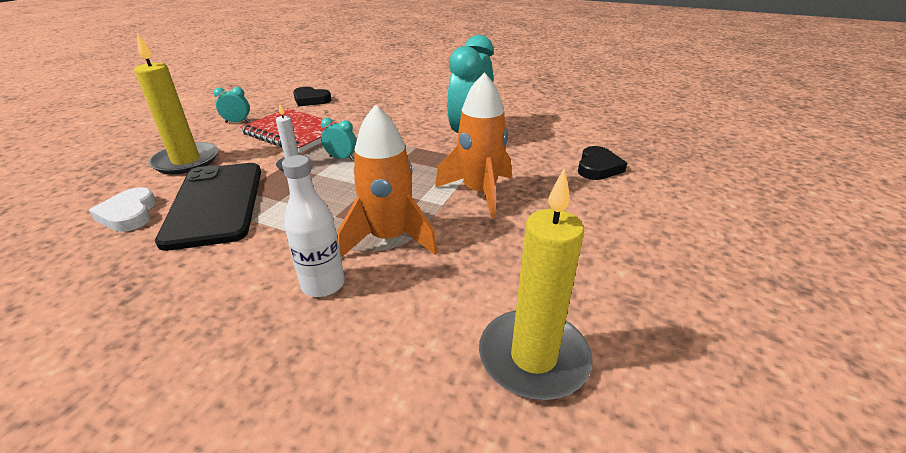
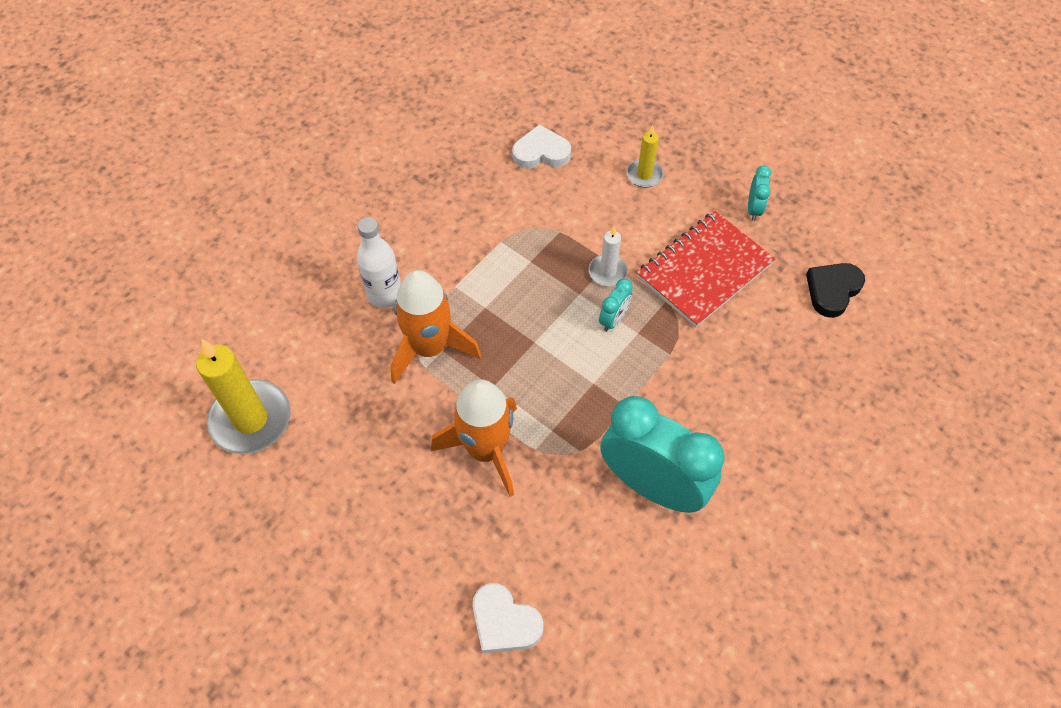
camera: 105 degrees right, 25 degrees up
(186, 161) = (644, 175): yellow candle -> yellow candle, size x0.52
(216, 204) = (540, 211): black phone -> none
(598, 167) = (504, 622): black heart -> white heart

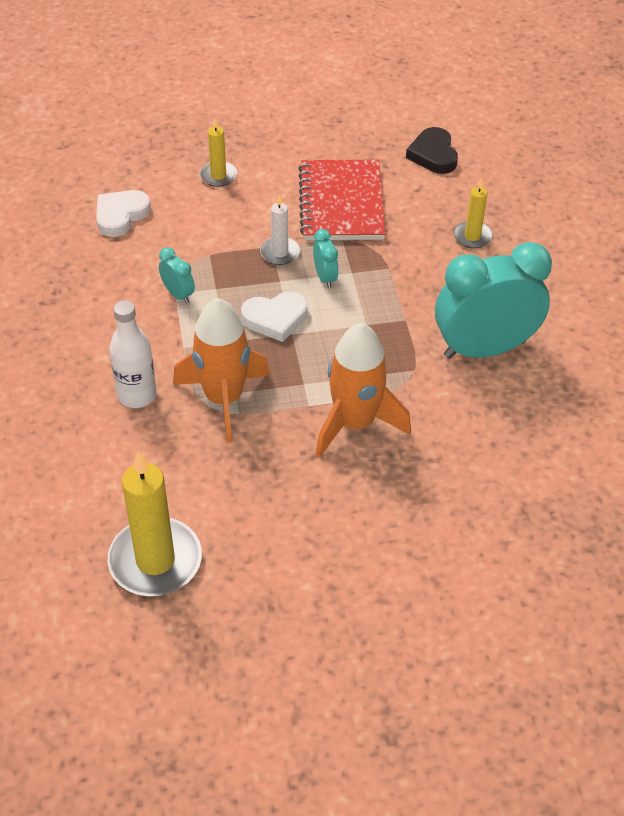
camera: 50 degrees left, 10 degrees down
(504, 622) = (510, 504): white heart -> white heart (275, 318)
(754, 209) = (321, 143): turquoise clock -> turquoise clock (178, 294)
(769, 386) = (472, 236): none -> yellow candle

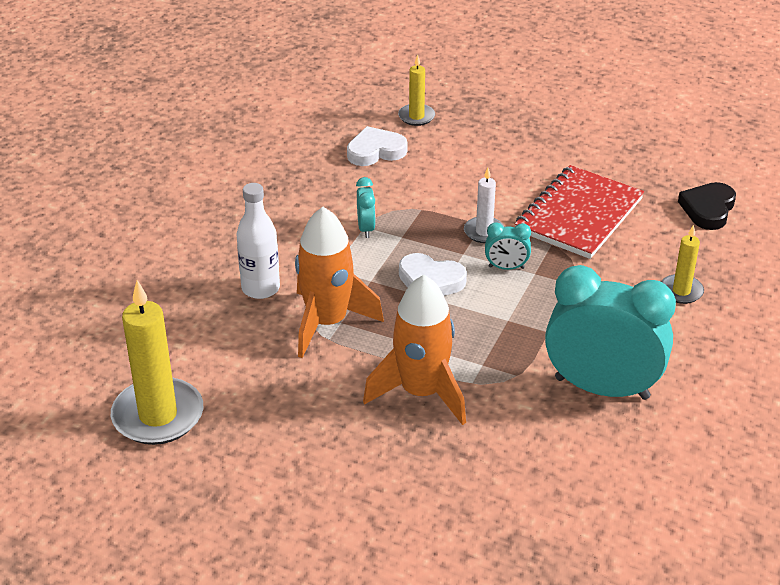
camera: 35 degrees right, 10 degrees down
(218, 176) = (487, 152): yellow candle -> yellow candle (416, 116)
(325, 277) = (506, 267): turquoise clock -> turquoise clock turned 75 degrees clockwise

